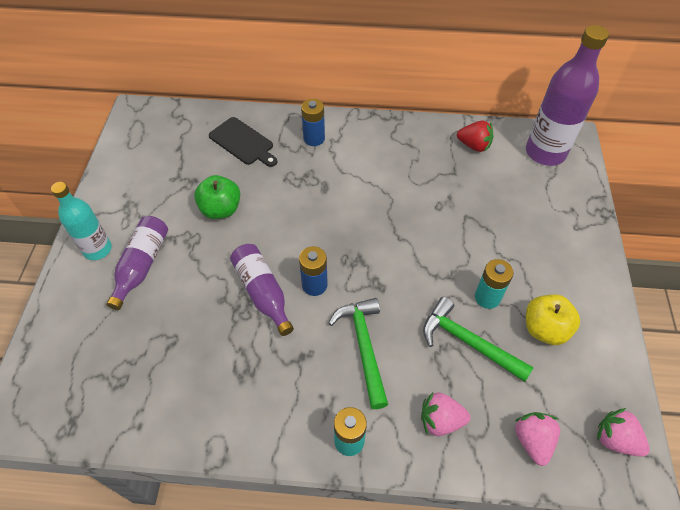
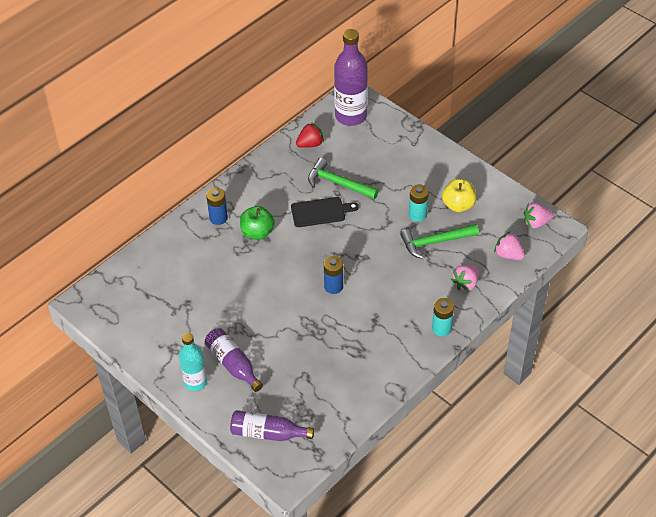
camera: 50 degrees left, 5 degrees down
(221, 209) = (228, 300): green apple -> green apple (257, 232)
(243, 142) = (181, 257): black cutting board -> black cutting board (320, 212)
(262, 292) = (314, 314): purple bottle -> purple bottle (268, 433)
(364, 347) = (395, 288): green hammer -> green hammer (338, 183)

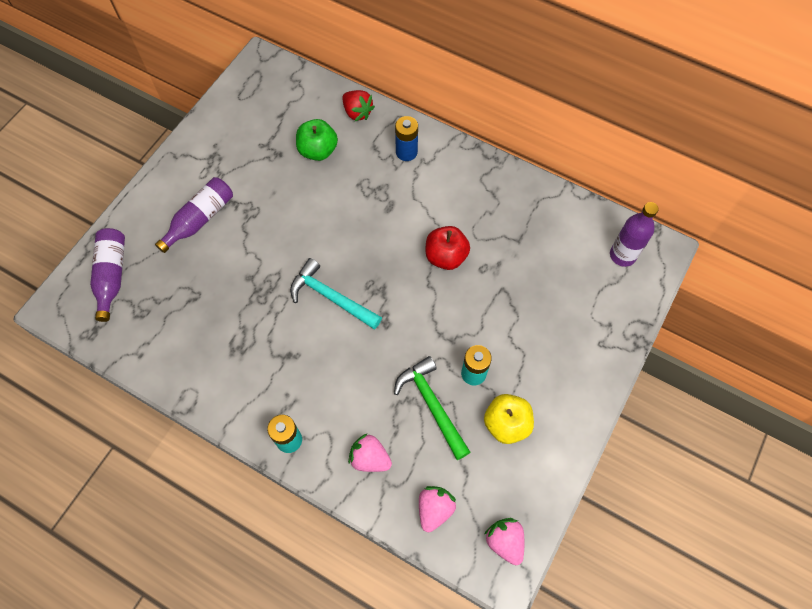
camera: 75 degrees right, 15 degrees up
(195, 382) = (172, 189): turquoise bottle -> none
(257, 232) = (395, 196): green apple -> green apple (318, 151)
(310, 144) = (555, 219): red strawberry -> red strawberry (357, 112)
(320, 212) = (446, 256): black cutting board -> red apple
(333, 286) = (331, 297): blue battery -> turquoise hammer
(338, 183) = (499, 266): green hammer -> none
(351, 116) = (622, 255): purple bottle -> purple bottle, size x0.62

